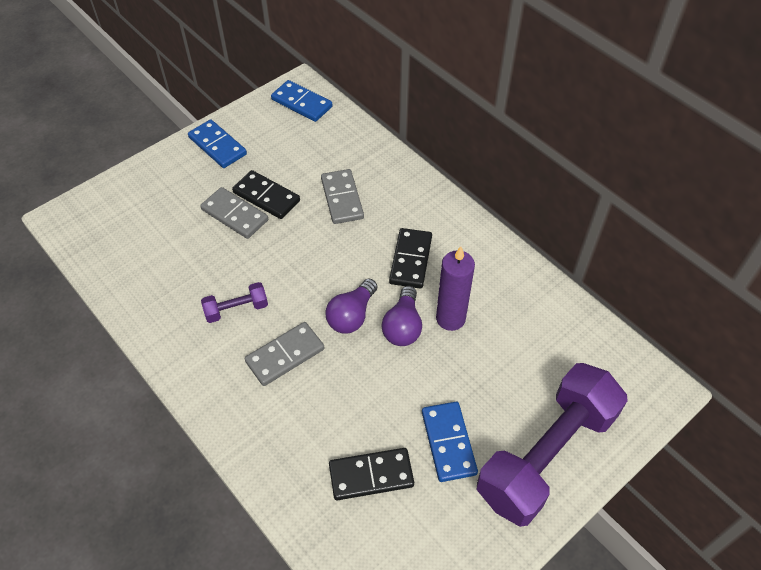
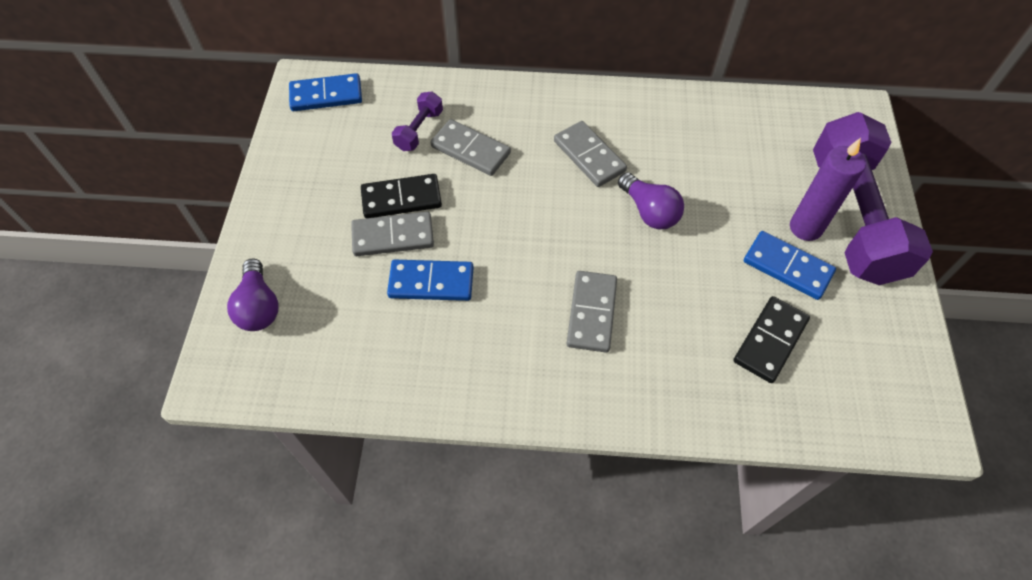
camera: 45 degrees left, 5 degrees up
(217, 146) = (293, 189): blue domino -> blue domino (431, 282)
(236, 309) = (502, 312): purple dumbbell -> purple dumbbell (419, 130)
(352, 315) = (601, 236): purple light bulb -> purple light bulb (259, 306)
(410, 260) = (589, 156): black domino -> grey domino
(450, 318) = (674, 176): purple candle -> purple candle (805, 228)

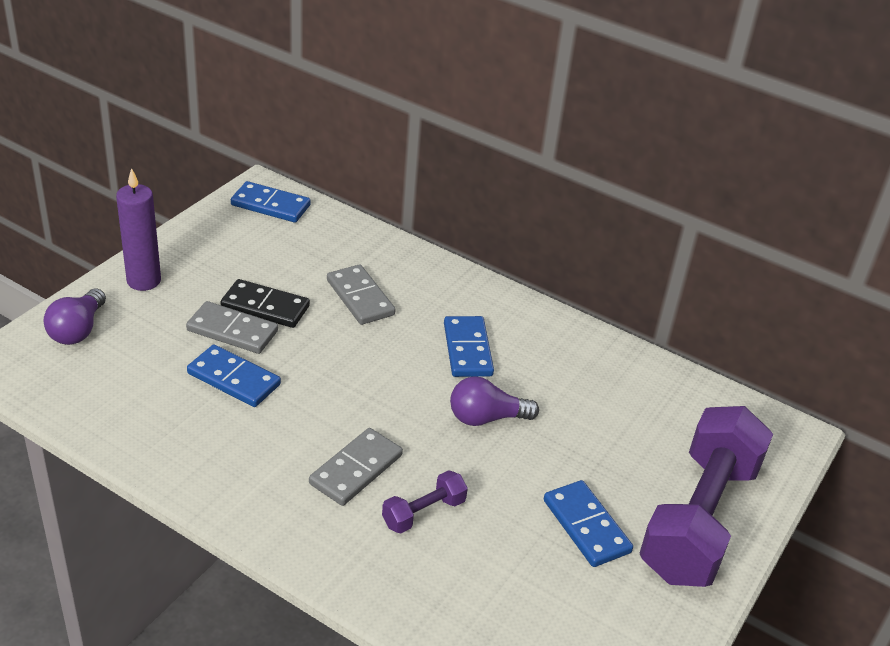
camera: 25 degrees right, 20 degrees down
(419, 130) = (328, 263): purple dumbbell -> purple dumbbell (423, 513)
(589, 156) = (467, 349): grey domino -> blue domino
(649, 211) = (486, 418): purple light bulb -> purple light bulb turned 90 degrees clockwise
(770, 341) = (511, 576): black domino -> none
(805, 228) = (637, 503): purple candle -> purple candle (144, 281)

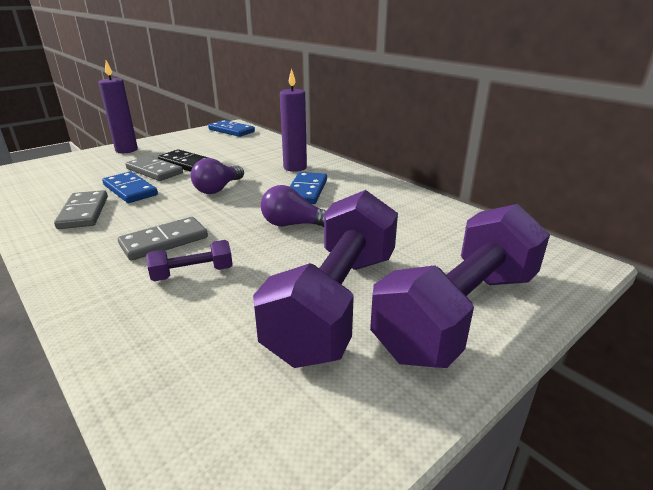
camera: 20 degrees right, 10 degrees down
(78, 330) = (64, 164): purple light bulb -> purple light bulb (218, 189)
(360, 297) = (251, 164): grey domino -> grey domino (84, 212)
(425, 298) = (295, 167): none -> purple candle
(586, 526) = (336, 302): blue domino -> purple dumbbell

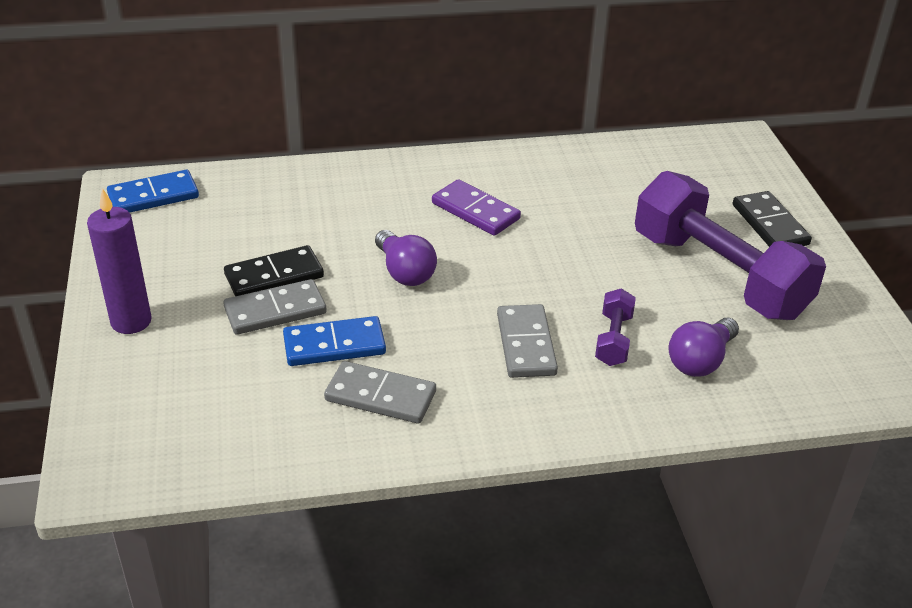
camera: 60 degrees left, 10 degrees up
(293, 224) = (557, 249): purple light bulb -> purple light bulb (700, 361)
(295, 167) = (390, 194): purple candle -> none
(306, 191) = (475, 211): blue domino -> purple domino
(459, 313) = (770, 225): purple dumbbell -> black domino

